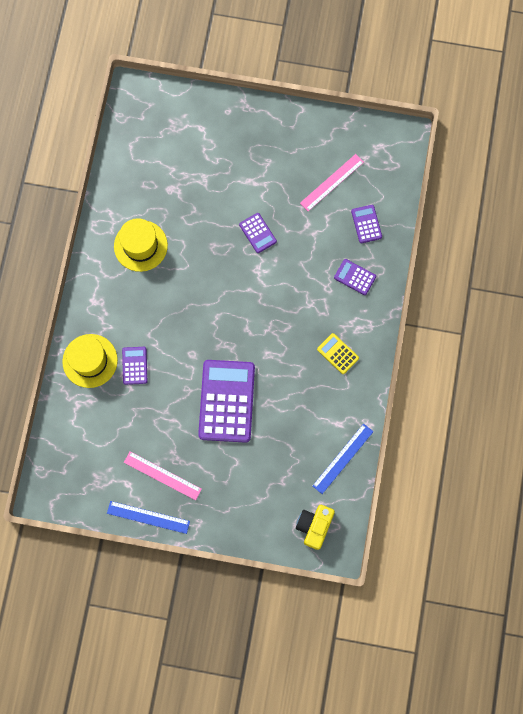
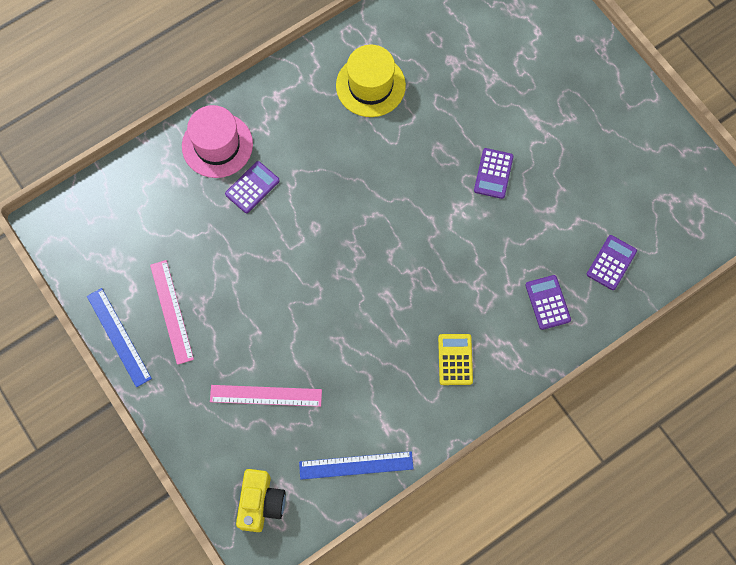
camera: 45 degrees right, 5 degrees down
(90, 361) = (217, 145): yellow hat -> pink hat
(226, 401) = (302, 301): purple calculator -> none
(314, 526) = (261, 503): yellow camera -> yellow camera turned 120 degrees clockwise
(332, 182) = (616, 192): pink ruler -> pink ruler (266, 395)

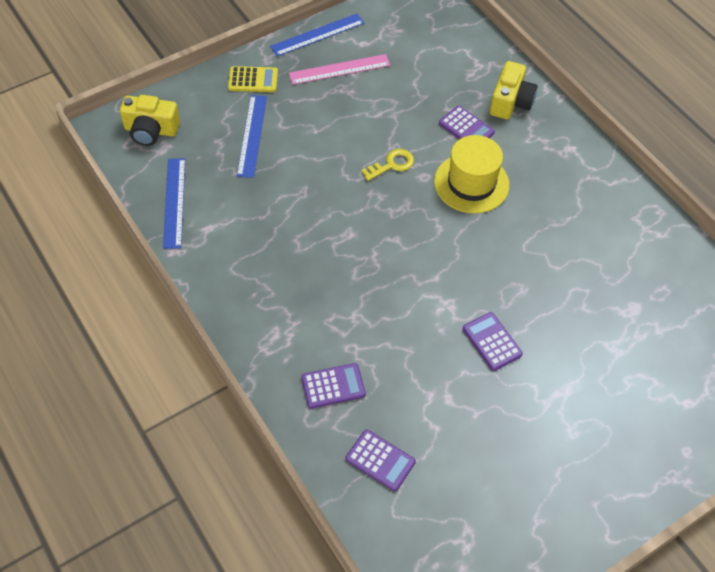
camera: 90 degrees right, 15 degrees down
(217, 145) = (510, 102): pink hat -> yellow camera
(266, 395) = (252, 135): pink ruler -> blue ruler
(301, 257) = (392, 164): none -> yellow key
(370, 85) = (591, 229): yellow hat -> yellow hat (471, 183)
(455, 359) = (273, 291): yellow calculator -> yellow calculator (253, 80)
(493, 173) = (492, 341): purple calculator -> purple calculator turned 45 degrees clockwise

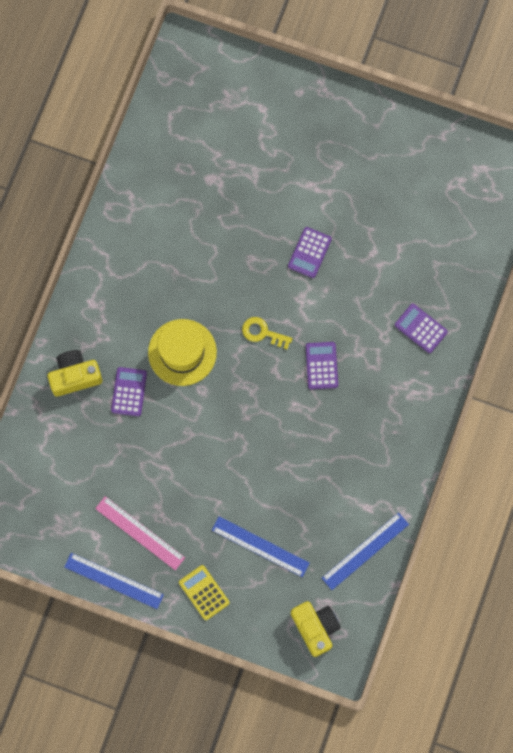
camera: 125 degrees left, 20 degrees up
(252, 135) = (260, 546): blue ruler -> blue ruler turned 60 degrees clockwise
(380, 460) = (447, 264): purple calculator -> purple calculator (321, 365)
(392, 164) = (208, 421): yellow key -> yellow key (262, 332)

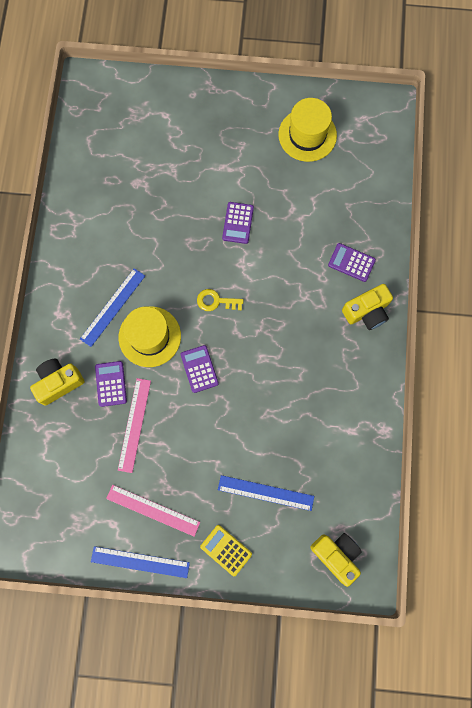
camera: 15 degrees left, 0 degrees up
(143, 441) = (134, 425): none -> pink ruler
(321, 365) = (275, 316): purple calculator -> purple calculator (199, 369)
(365, 551) = (360, 471): blue ruler -> blue ruler (113, 307)
(414, 172) = (307, 135): none -> yellow hat
(421, 386) = (366, 312): none -> yellow camera

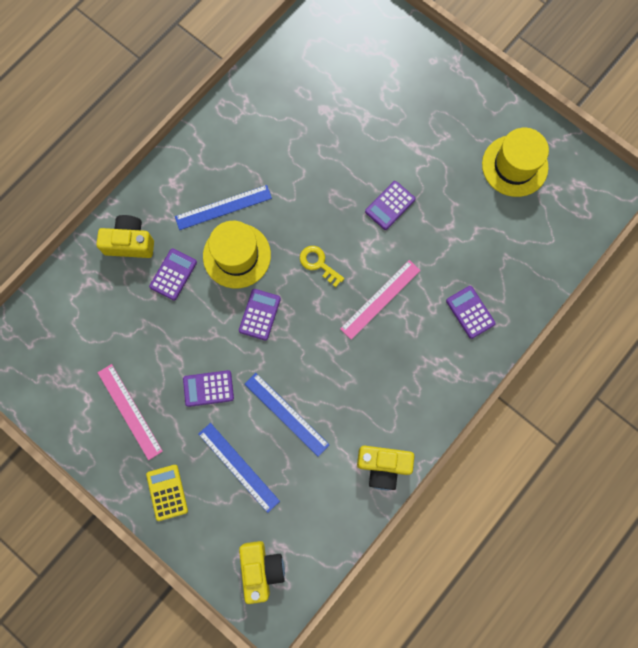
camera: 35 degrees right, 0 degrees up
(134, 425) = (167, 325): pink ruler -> pink ruler (380, 299)
(140, 562) = (86, 448): blue ruler -> blue ruler (286, 414)
(200, 450) = (208, 388): none -> purple calculator
(366, 312) = (451, 367): yellow camera -> yellow camera (383, 466)

